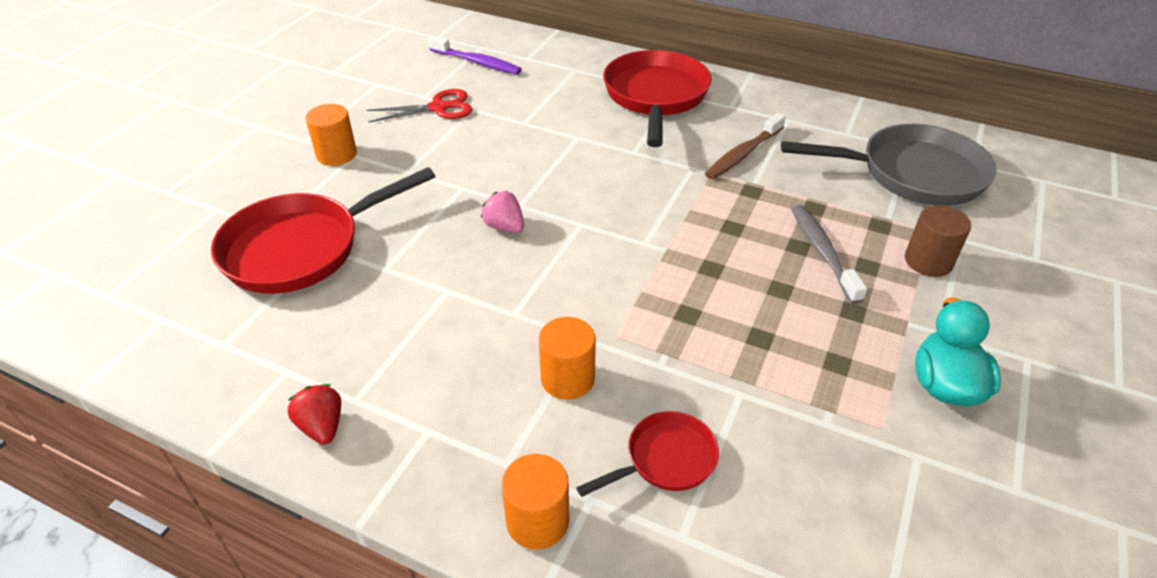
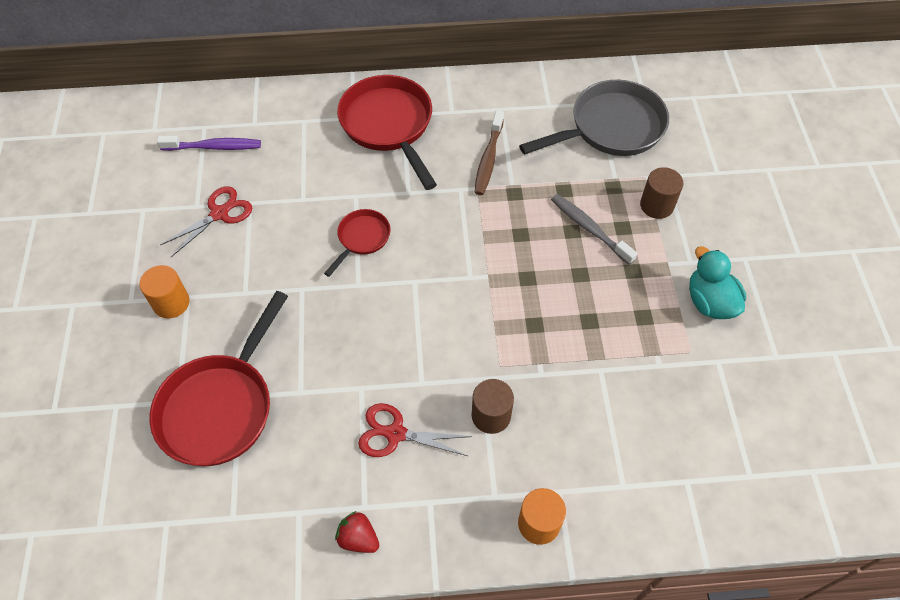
camera: 30 degrees left, 15 degrees up
(447, 347) = (395, 434): none -> red scissors
(504, 227) = (361, 311): pink strawberry -> none
(567, 379) = (491, 415): orange cylinder -> brown cylinder
(665, 460) = (585, 441): red pan -> red pan (362, 239)

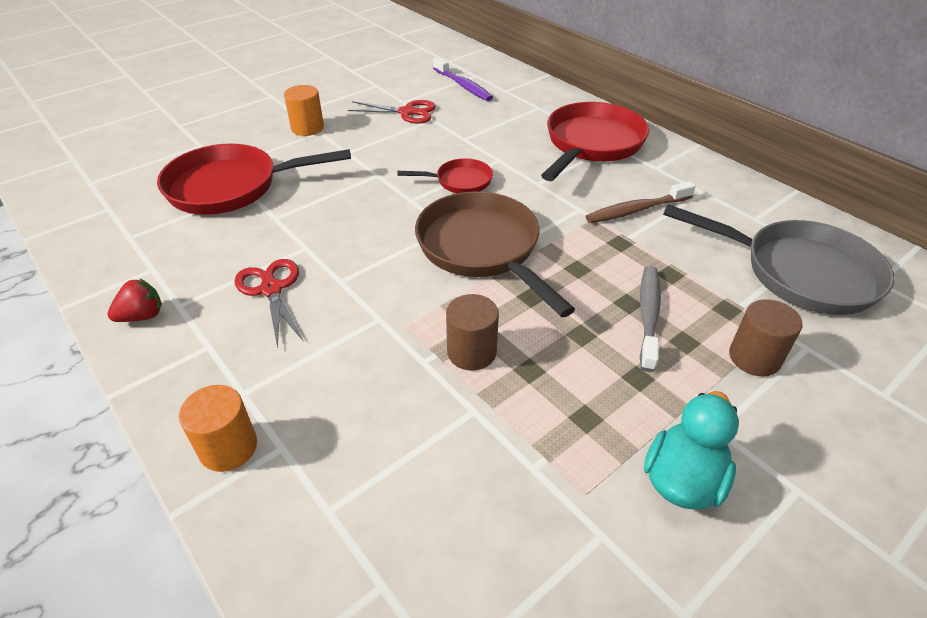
camera: 55 degrees right, 15 degrees down
(358, 538) = (142, 316): red strawberry -> red strawberry turned 60 degrees clockwise
(457, 275) = (482, 249): none -> brown pan
(491, 415) = (340, 345): brown cylinder -> brown cylinder (471, 352)

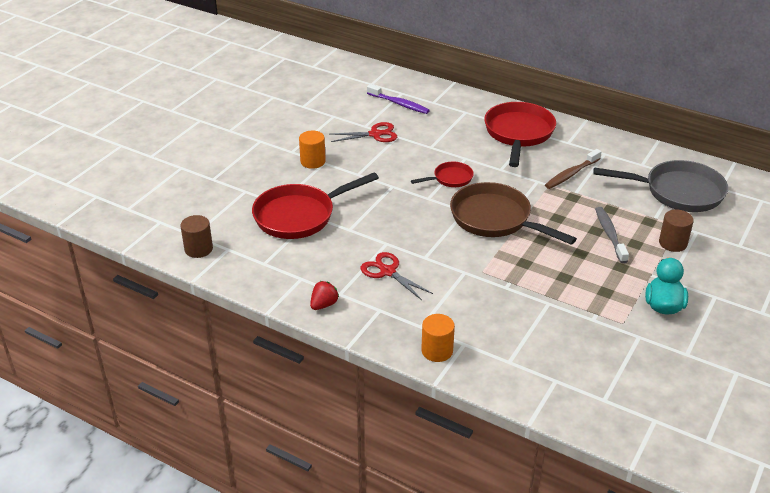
camera: 20 degrees left, 5 degrees down
(471, 352) = (528, 276): brown cylinder -> brown cylinder (198, 249)

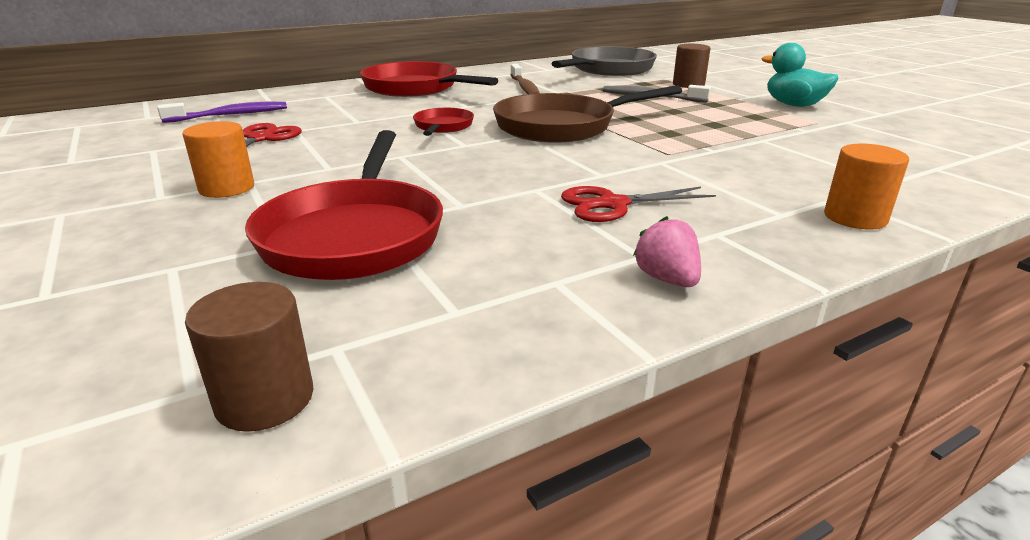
camera: 60 degrees left, 10 degrees down
(324, 304) = (667, 279): red strawberry -> pink strawberry

